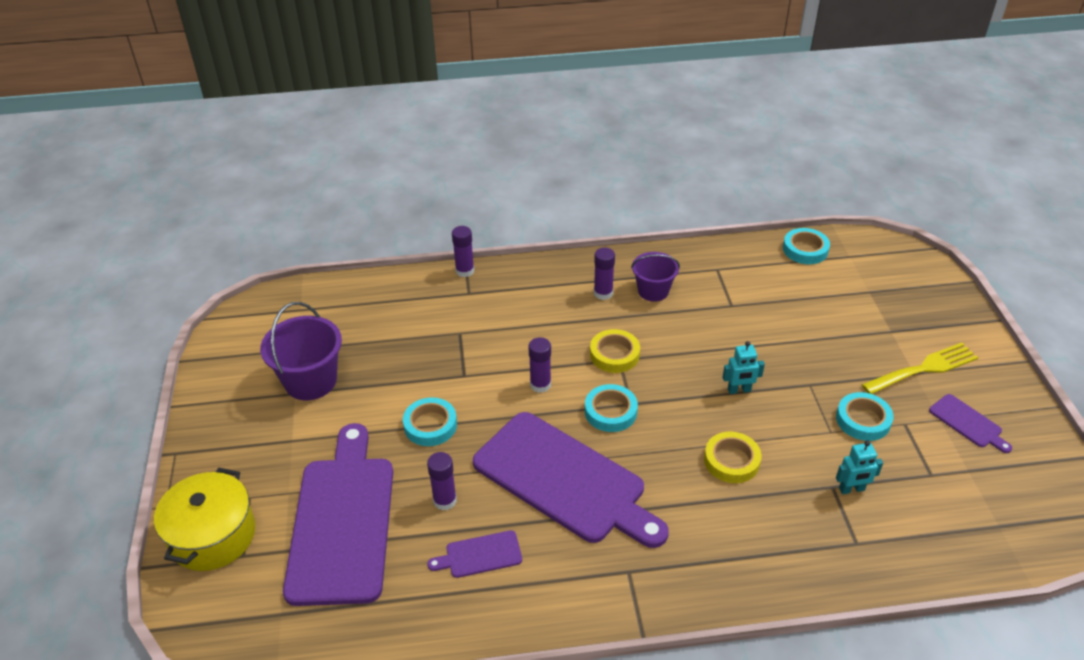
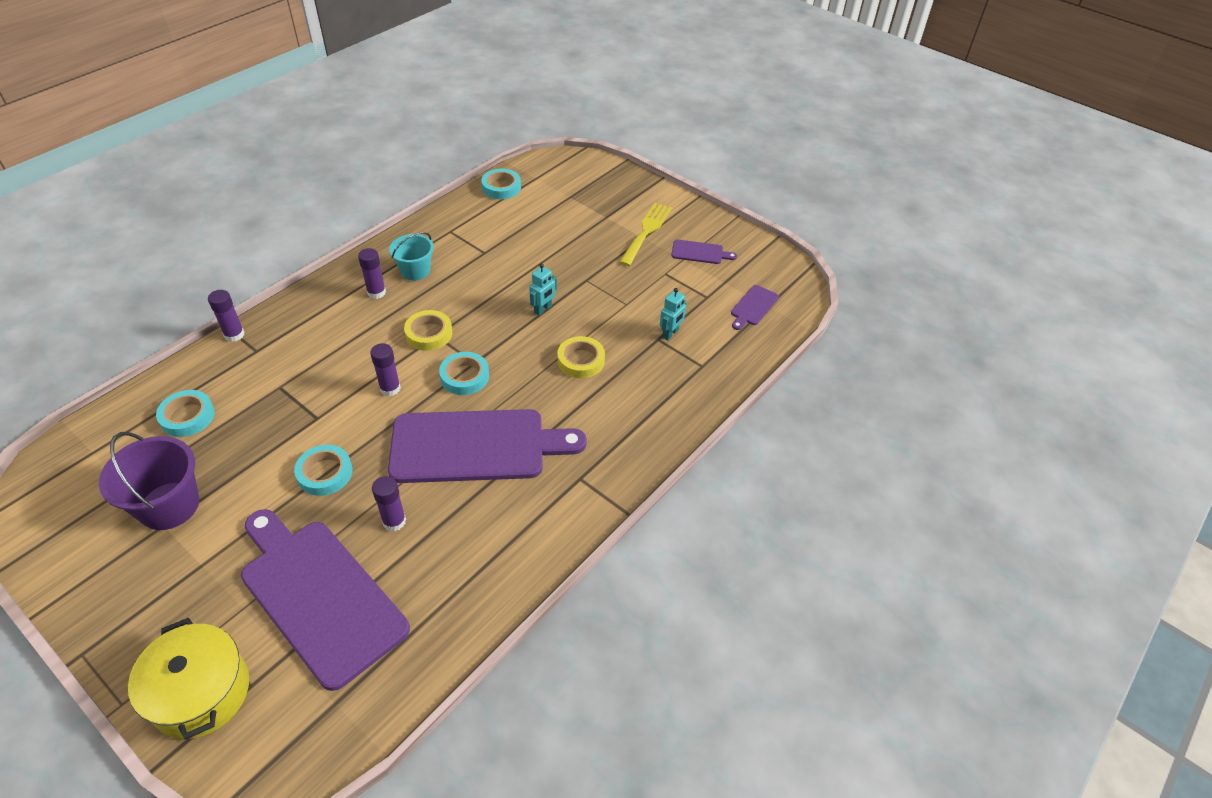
camera: 45 degrees left, 5 degrees up
(480, 555) = (462, 541): purple cutting board -> purple cutting board (753, 307)
(653, 291) = (415, 271): purple bucket -> turquoise bucket
(863, 420) = (639, 285): turquoise tape -> turquoise tape (187, 416)

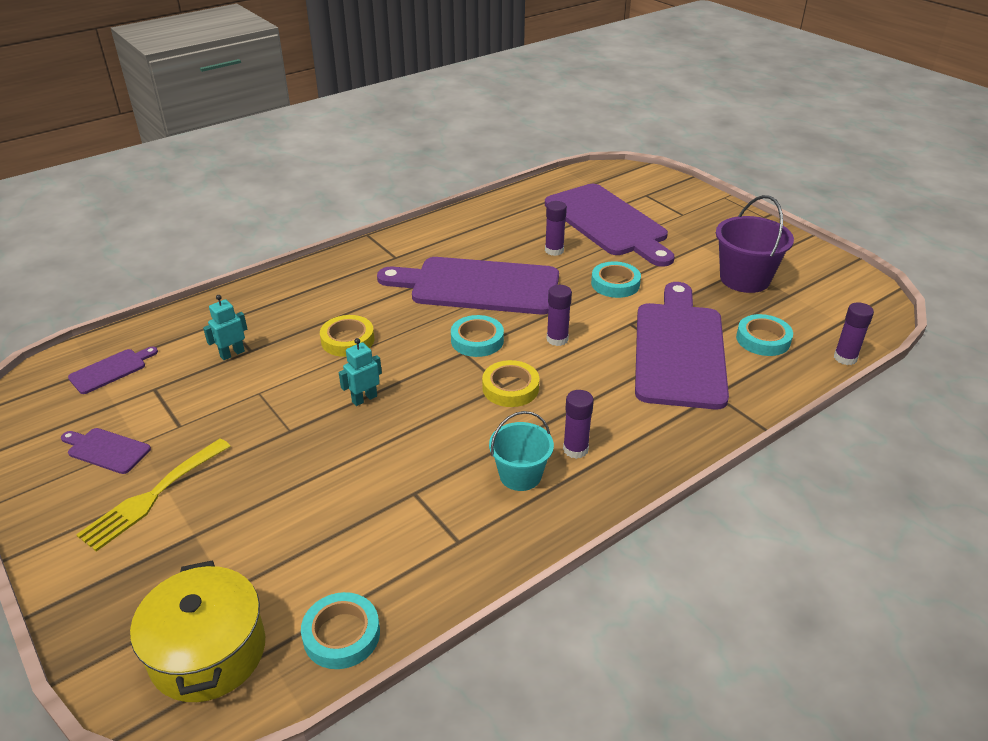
camera: 165 degrees left, 10 degrees down
(201, 692) = (676, 196): yellow pot -> yellow pot (208, 652)
(234, 335) = (749, 416): purple glue stick -> purple glue stick (845, 358)
(275, 393) = (679, 349): none -> purple cutting board

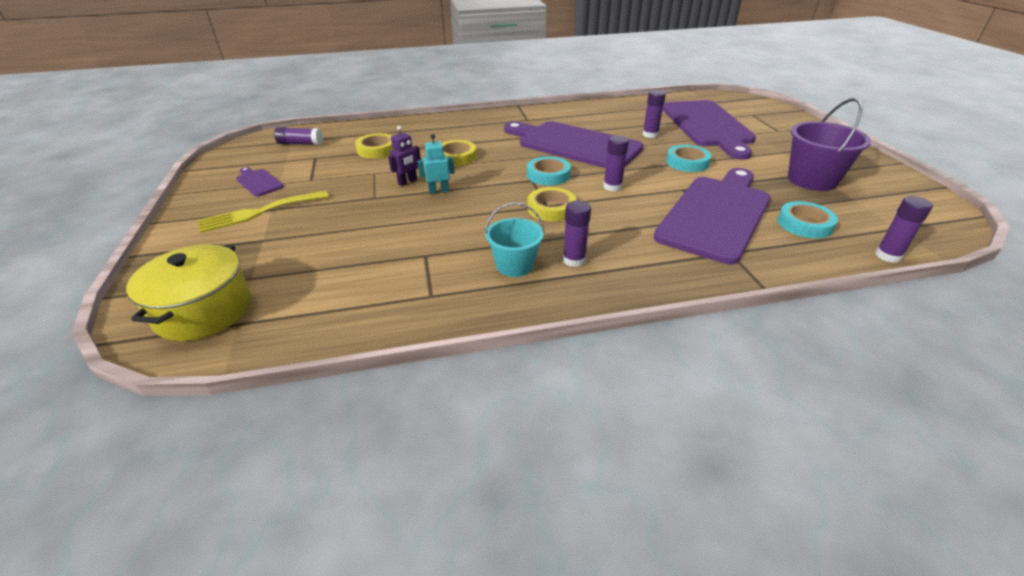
camera: 25 degrees right, 0 degrees up
(111, 370) = (300, 143): purple cutting board -> purple glue stick
(232, 354) = (377, 149): turquoise robot -> yellow tape
(315, 395) = (408, 182): none -> purple robot
(341, 635) = (295, 330): turquoise tape -> none

